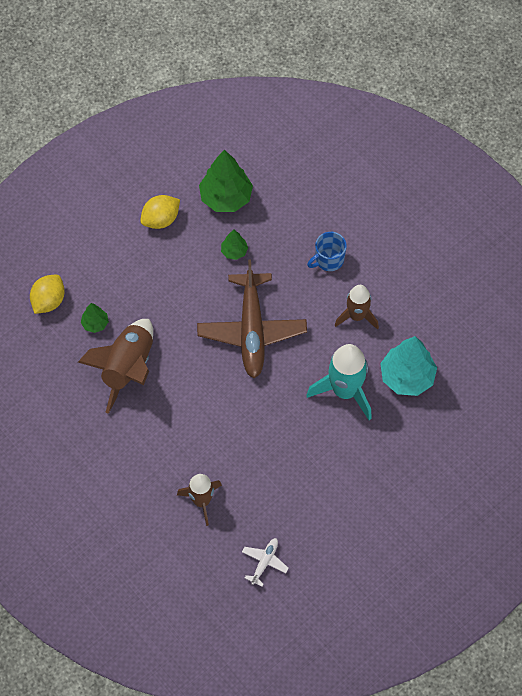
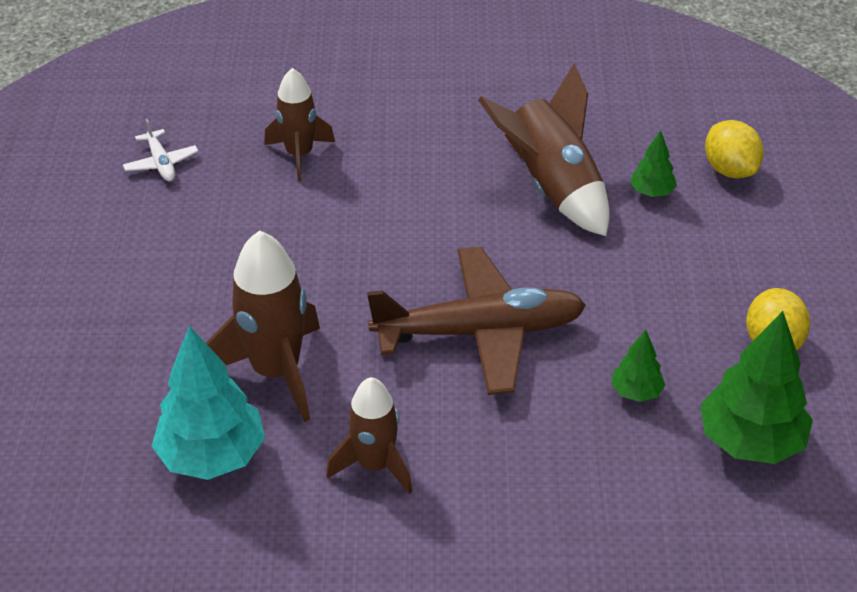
camera: 130 degrees right, 20 degrees down
(252, 331) = (480, 332): brown plane -> brown plane turned 135 degrees clockwise
(328, 259) = (510, 497): blue mug -> none
(345, 391) = (276, 372): turquoise rocket -> brown rocket

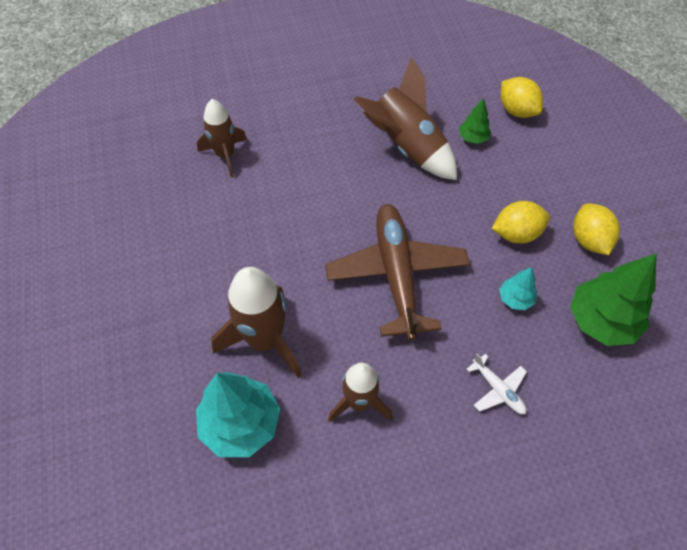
camera: 15 degrees left, 15 degrees up
(161, 163) = (127, 181): white plane -> white plane (498, 389)
(480, 332) = (396, 274): brown plane -> brown plane turned 75 degrees counterclockwise
(636, 392) = (515, 299): green tree -> turquoise tree
(668, 316) = (516, 233): none -> yellow lemon

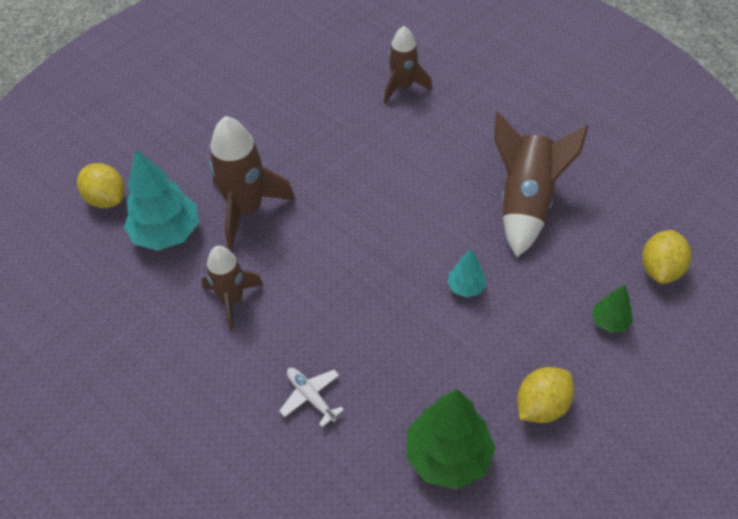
camera: 60 degrees right, 5 degrees down
(396, 274) = (375, 264): brown plane -> none
(473, 138) = (586, 248): green tree -> green tree (610, 321)
(498, 389) = (311, 397): white plane -> white plane turned 120 degrees clockwise
(515, 299) = (418, 369): turquoise tree -> turquoise tree (466, 287)
(516, 233) = (496, 337): yellow lemon -> yellow lemon (106, 199)

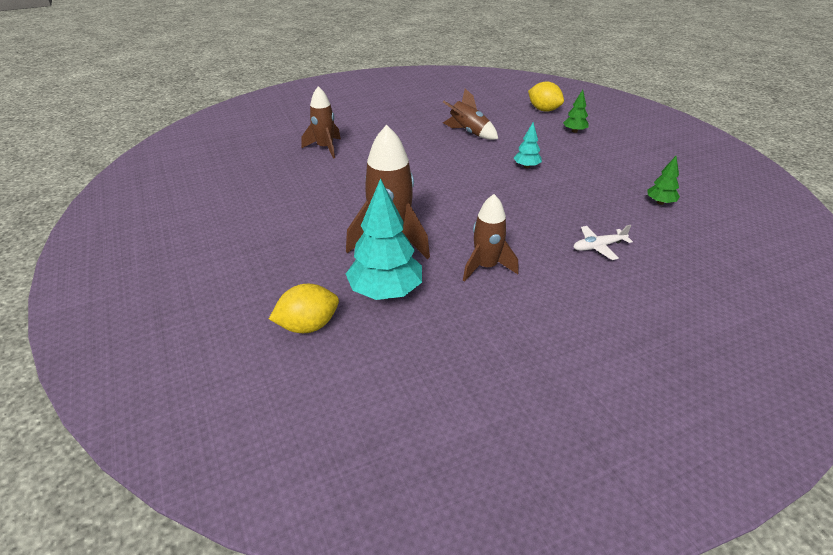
camera: 70 degrees left, 15 degrees down
(448, 456) = (660, 202): green tree -> green tree, size x0.50
(526, 202) = (469, 132): brown rocket -> brown rocket, size x0.65
(541, 406) = (628, 164): yellow lemon -> none

